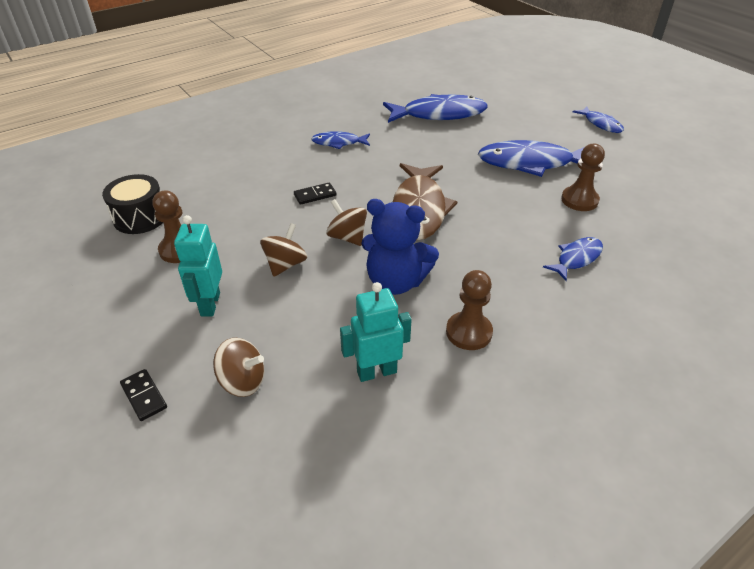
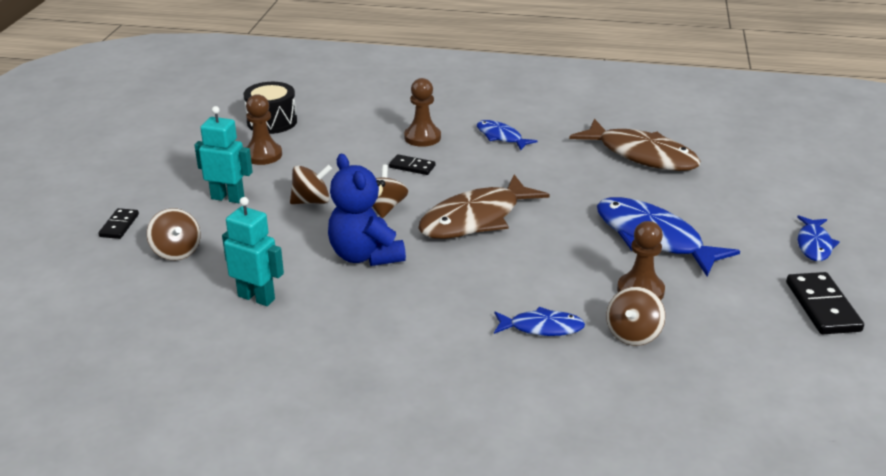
camera: 45 degrees right, 10 degrees down
(209, 304) = (228, 198): turquoise robot -> turquoise robot turned 60 degrees clockwise
(439, 114) = (641, 155): blue fish -> brown fish
(468, 332) = (357, 317): brown pawn -> brown pawn (422, 137)
(621, 230) = (633, 334): none -> brown spinning top
(660, 157) = (822, 306): none -> black domino

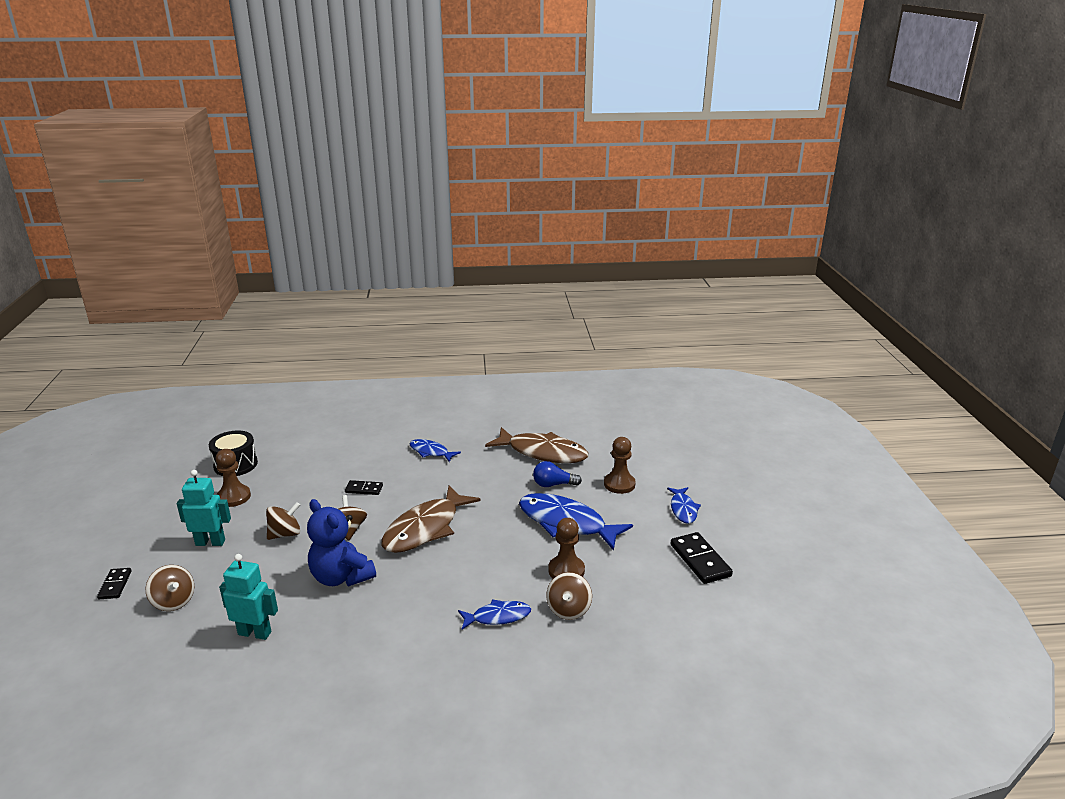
camera: 15 degrees left, 5 degrees down
(422, 137) = (367, 461): brown pawn -> brown pawn (619, 484)
(646, 193) = (553, 484): none -> blue light bulb

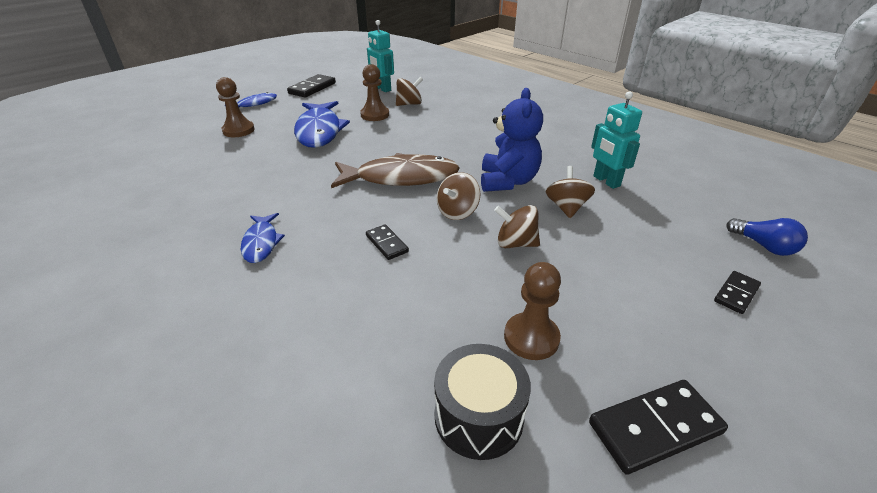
camera: 130 degrees left, 10 degrees up
(155, 499) = (654, 427): none -> black domino
(174, 601) = (668, 239): brown spinning top -> brown spinning top (566, 207)
(210, 542) = (601, 283): turquoise robot -> turquoise robot (382, 89)
(498, 617) = (447, 118): blue fish -> none
(542, 452) = (206, 178): brown fish -> none
(553, 484) = (266, 153): blue light bulb -> blue light bulb (764, 246)

